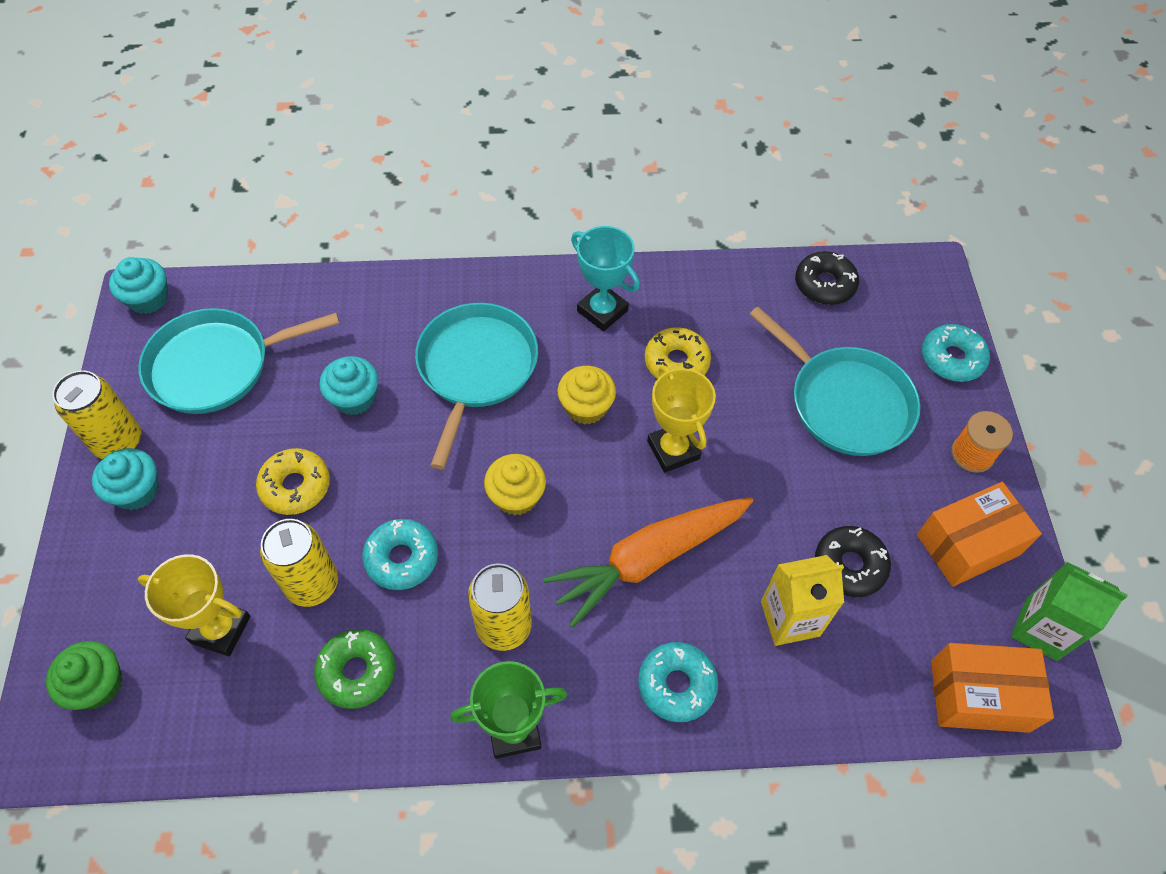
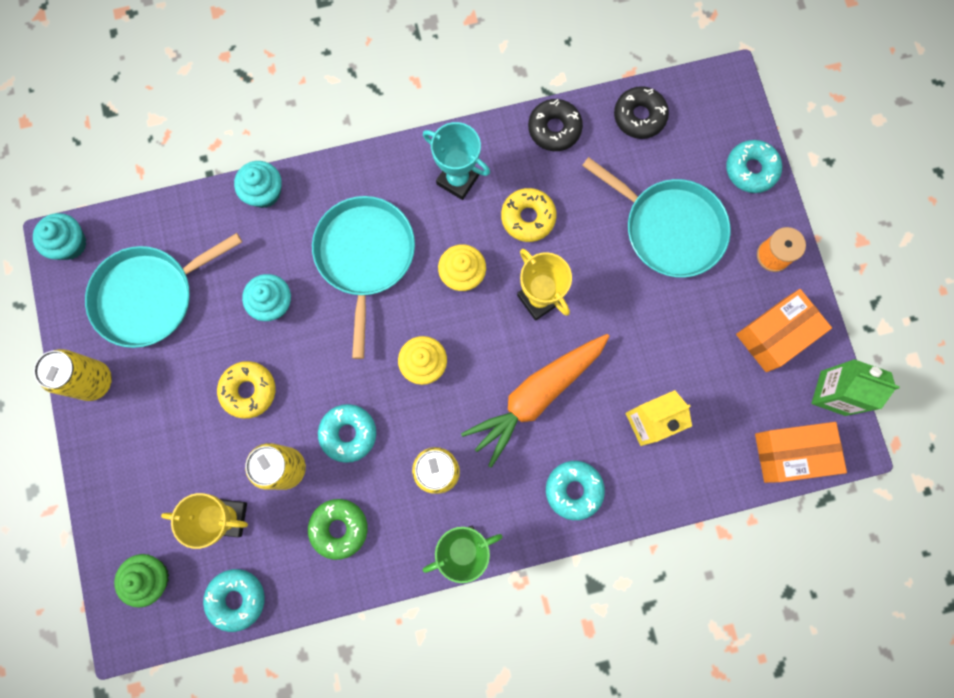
camera: 10 degrees left, 20 degrees up
(136, 491) = (124, 420): turquoise cupcake -> turquoise cupcake (264, 192)
(196, 735) = (236, 598): none -> turquoise donut
(849, 565) = (688, 370): black donut -> black donut (554, 129)

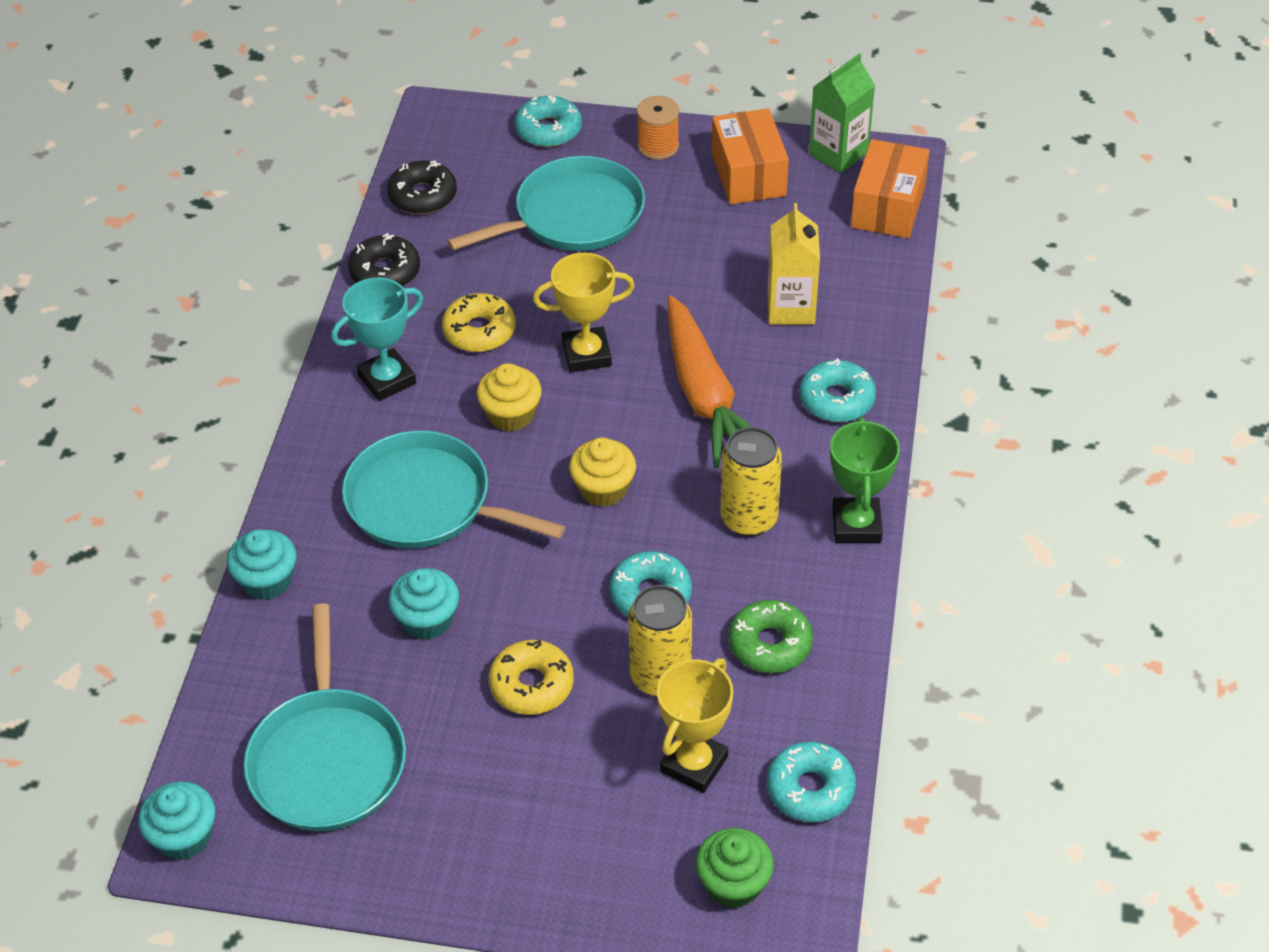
camera: 65 degrees left, 30 degrees down
(94, 381) = (410, 868): yellow can -> none

